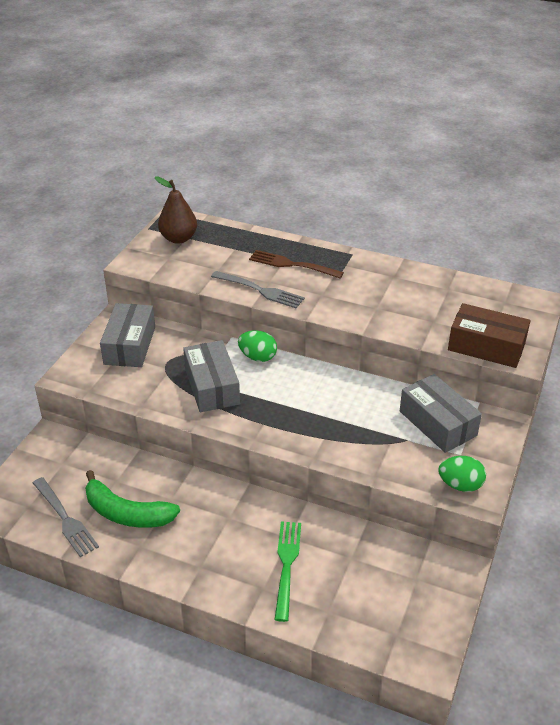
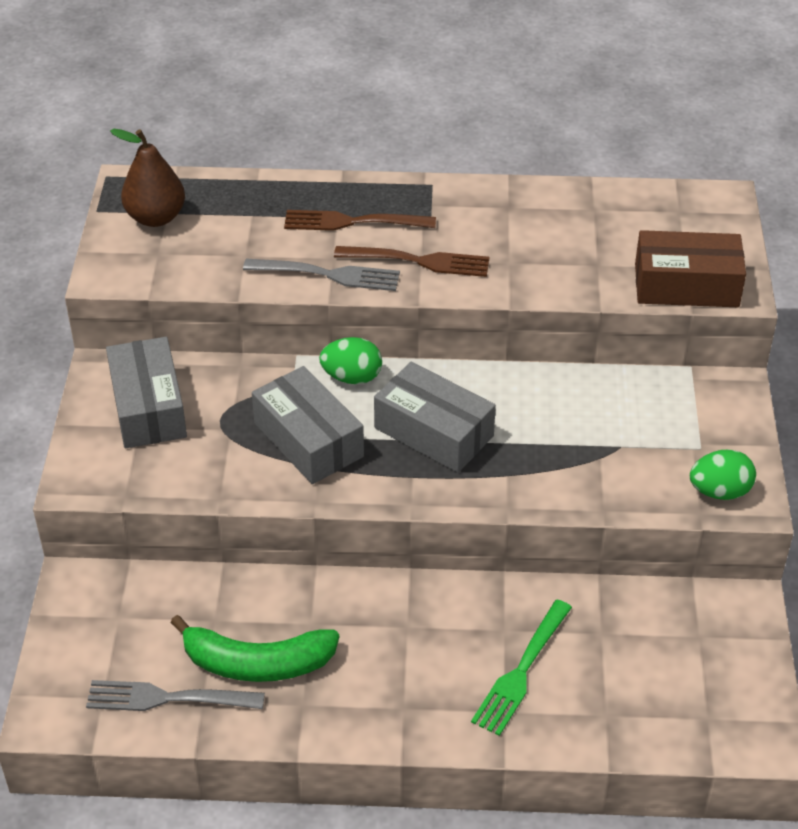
camera: 20 degrees left, 5 degrees up
(65, 518) = (169, 698): grey fork -> grey fork turned 150 degrees clockwise
(287, 566) = (522, 670): green fork -> green fork turned 135 degrees counterclockwise
(319, 295) = (417, 261): none -> brown fork
(438, 423) = (650, 411): grey box -> grey box (434, 432)

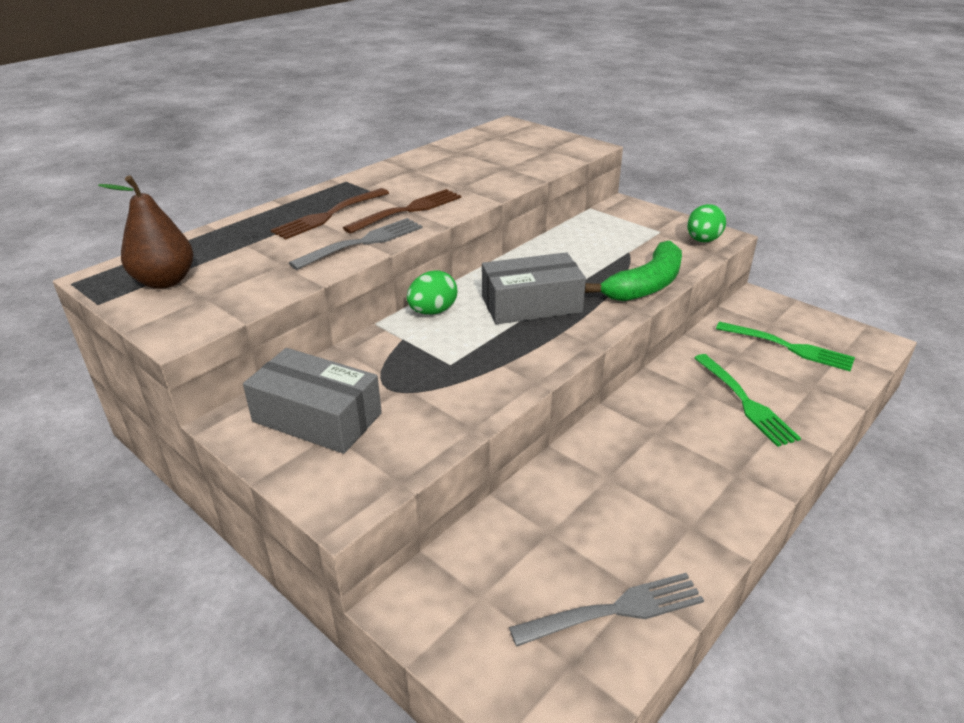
camera: 50 degrees left, 10 degrees down
(169, 698) = (614, 611): grey fork -> grey fork turned 150 degrees counterclockwise
(257, 663) = (622, 530): green banana -> green banana (646, 285)
(308, 440) = (468, 356): grey box -> none
(665, 668) = (787, 347): none -> green fork
(686, 285) = (563, 154): brown box -> none

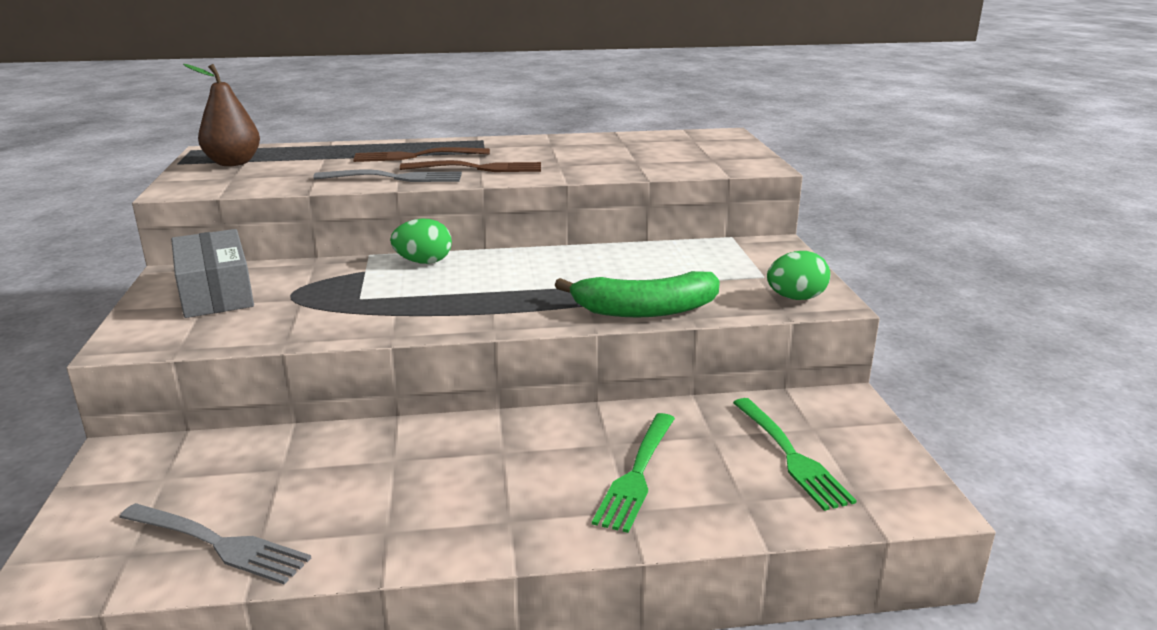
camera: 40 degrees right, 10 degrees down
(531, 304) = (508, 285): grey box -> none

